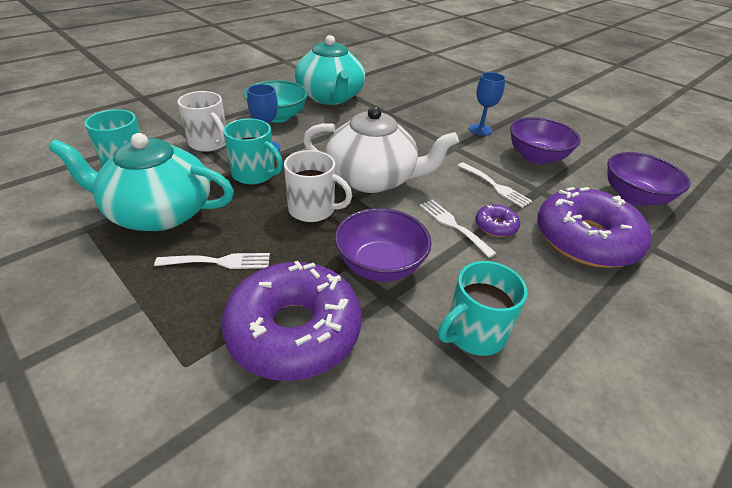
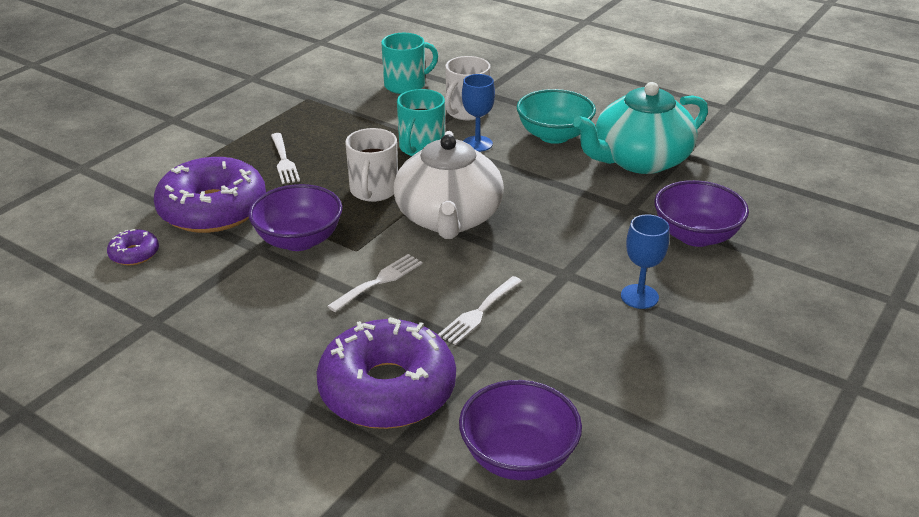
camera: 80 degrees right, 5 degrees down
(159, 212) = (340, 119): turquoise teapot -> none
(474, 333) = (220, 300): turquoise mug -> none
(495, 226) = (389, 313): purple donut -> purple donut (134, 254)
(536, 157) = (585, 354): purple bowl -> purple bowl (695, 236)

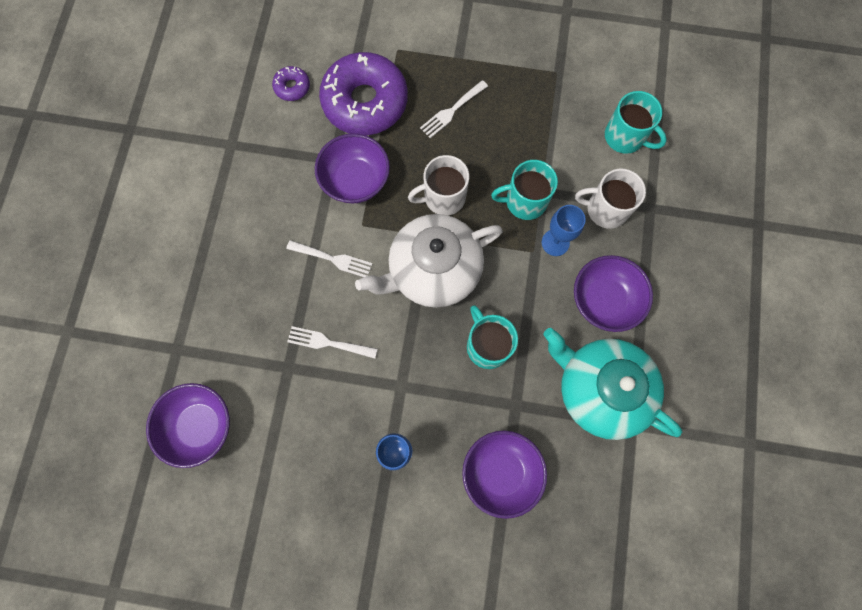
camera: 65 degrees right, 40 degrees up
(387, 389) = (228, 319): purple donut -> none
(554, 135) = (604, 300): turquoise bowl -> purple bowl
(556, 208) = (487, 345): none -> turquoise mug

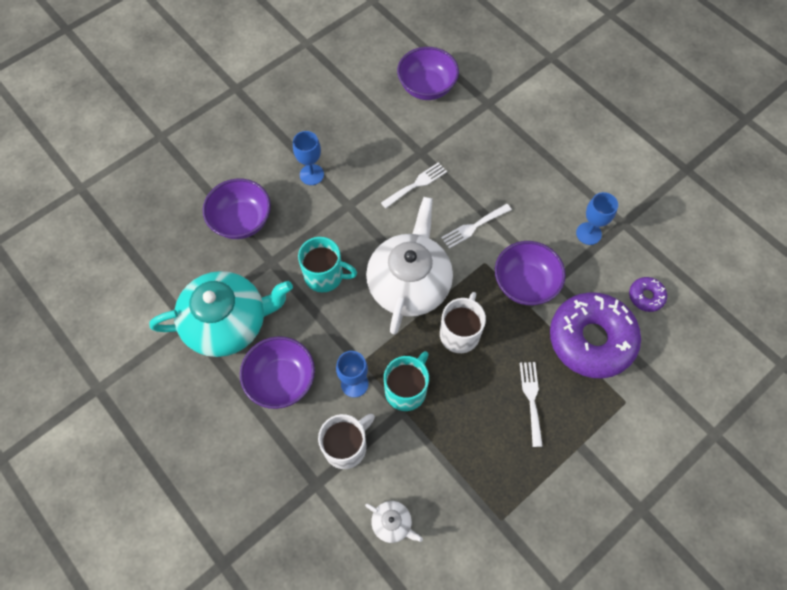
camera: 130 degrees right, 10 degrees down
(264, 164) = (588, 233): none -> blue goblet
(625, 137) = (392, 523): turquoise mug -> white teapot

